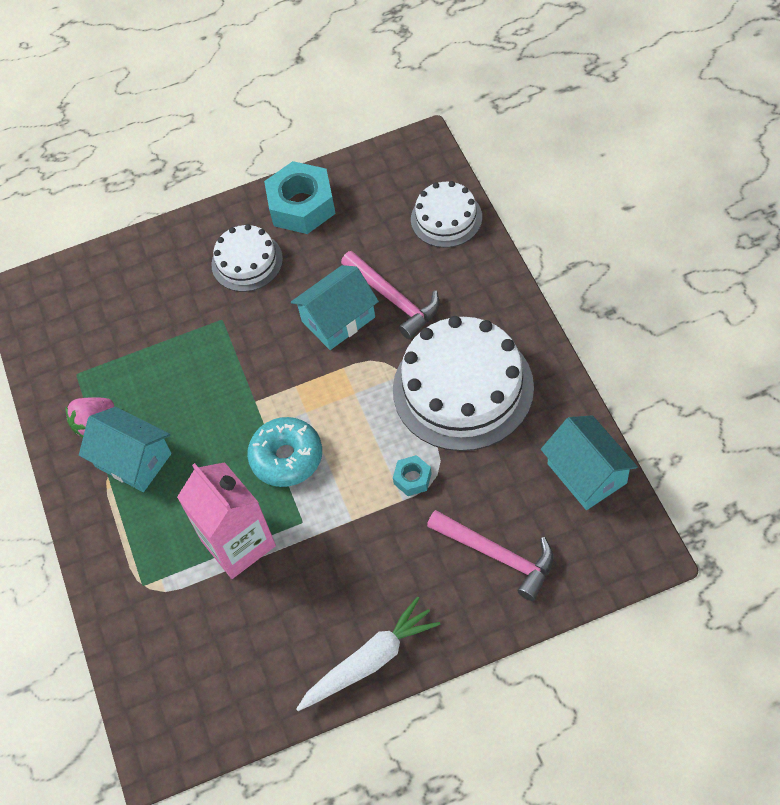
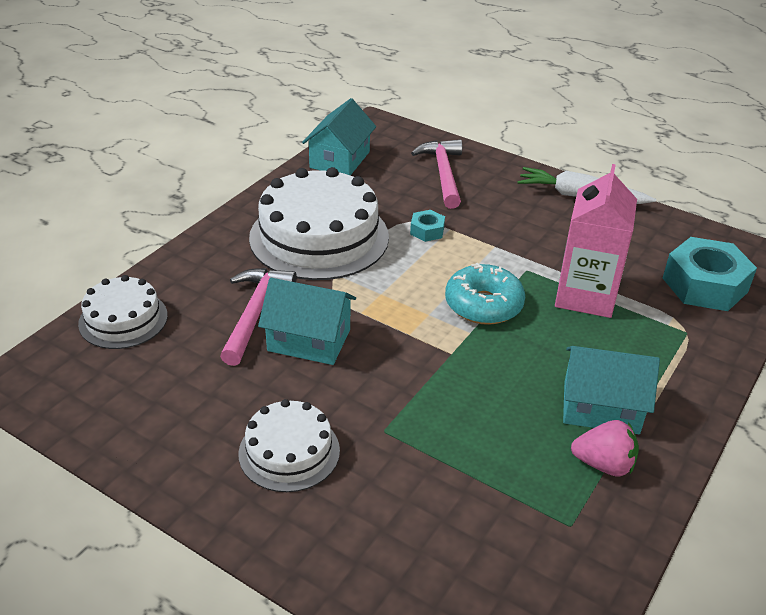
camera: 135 degrees left, 20 degrees down
(133, 460) = (601, 407): turquoise house -> turquoise house turned 75 degrees counterclockwise
(301, 205) = (170, 445): turquoise nut -> turquoise nut (704, 285)

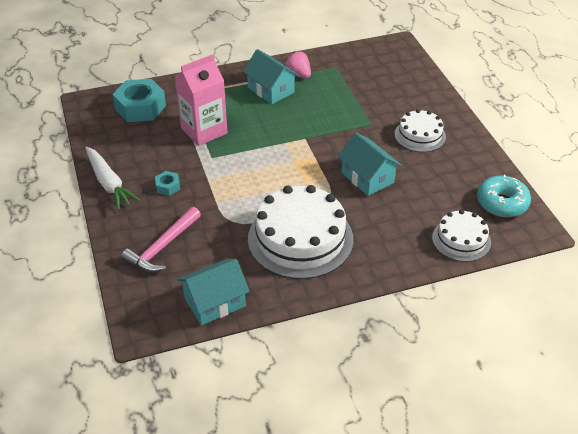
camera: 140 degrees left, 5 degrees up
(255, 313) = (383, 206): pink hammer -> none
(427, 231) = (231, 208): turquoise nut -> turquoise nut (168, 186)
(483, 305) = (260, 151): turquoise donut -> turquoise donut (502, 203)

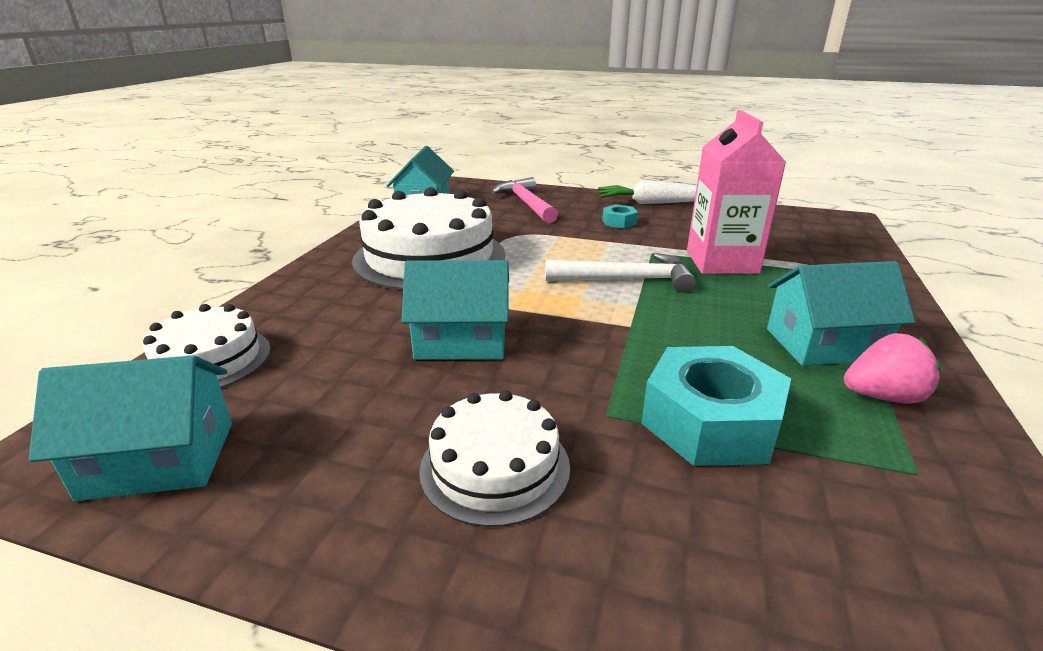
camera: 125 degrees right, 15 degrees down
(140, 107) = (814, 241): turquoise nut -> turquoise nut (710, 422)
(258, 154) = (626, 280): none -> white hammer
(502, 203) = (159, 460): turquoise donut -> turquoise house

